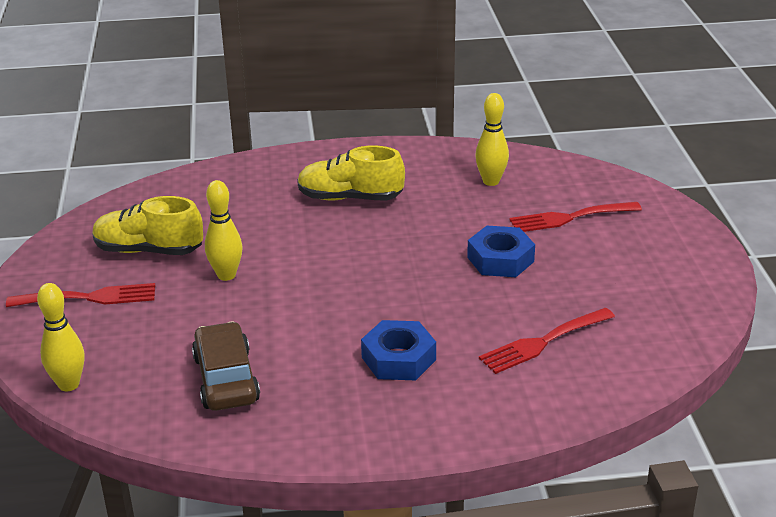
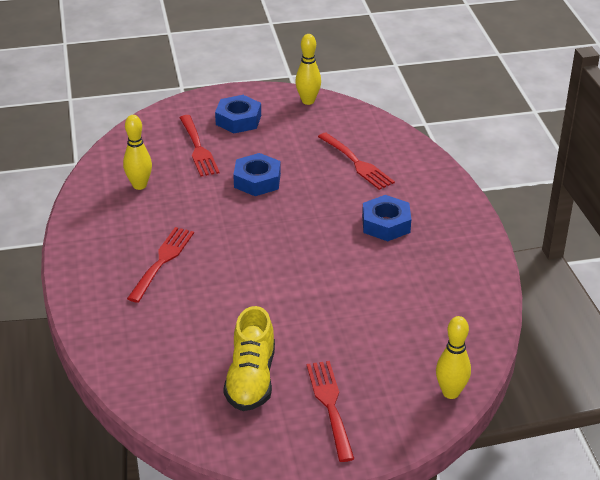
camera: 95 degrees left, 5 degrees up
(226, 275) = (288, 323): yellow bowling pin -> yellow bowling pin (308, 101)
(226, 379) = (425, 305): brown car -> none
(350, 198) = (162, 261): yellow shoe -> red fork
(641, 247) = (238, 120): none -> blue nut

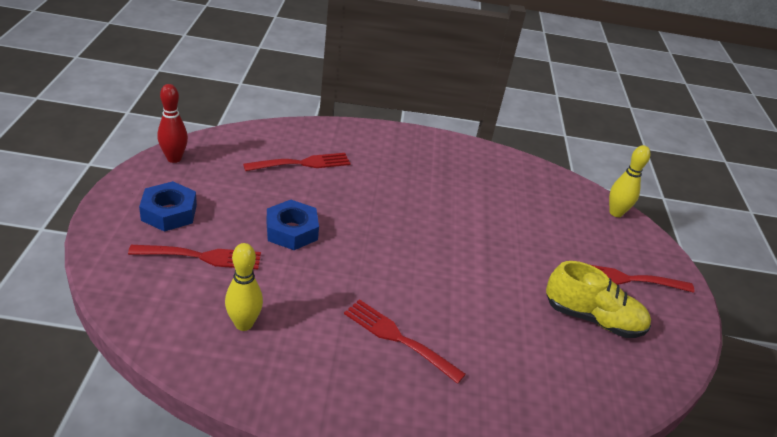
camera: 80 degrees left, 0 degrees up
(308, 101) = (174, 158): yellow bowling pin -> red bowling pin
(386, 224) = (401, 177): blue nut -> none

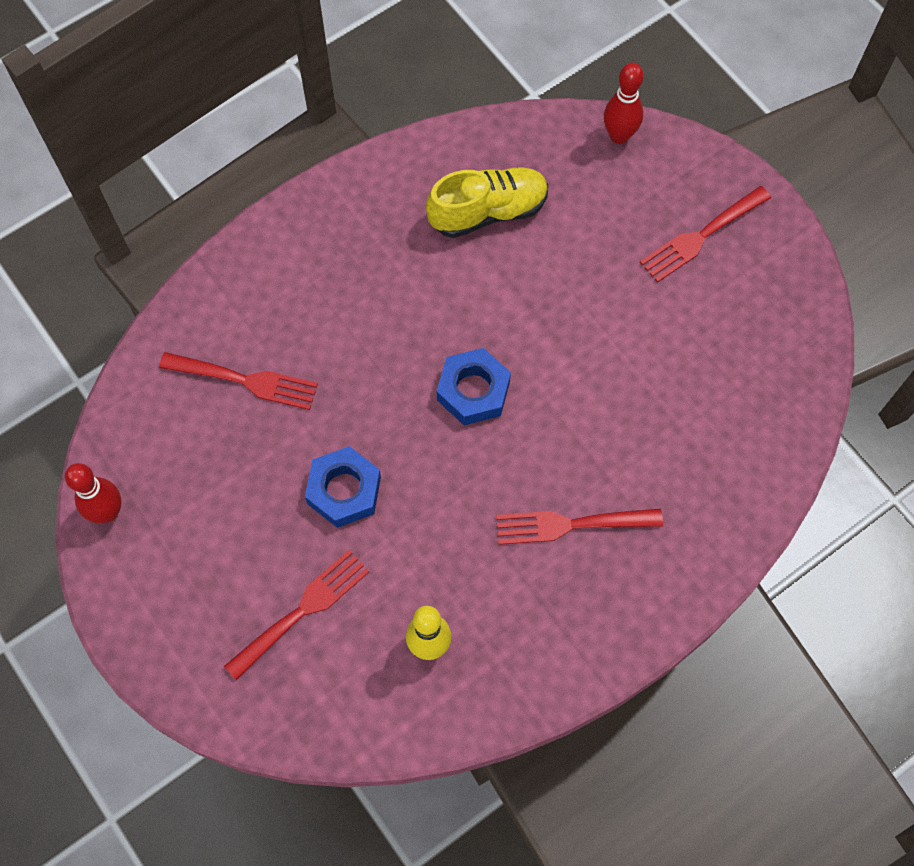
camera: 35 degrees left, 30 degrees up
(169, 212) = (202, 590): blue nut -> blue nut (473, 391)
(302, 163) = (245, 380): red fork -> red fork turned 75 degrees clockwise
(592, 318) = (709, 327): yellow shoe -> yellow shoe (488, 211)
(615, 213) = (619, 135): yellow bowling pin -> red bowling pin

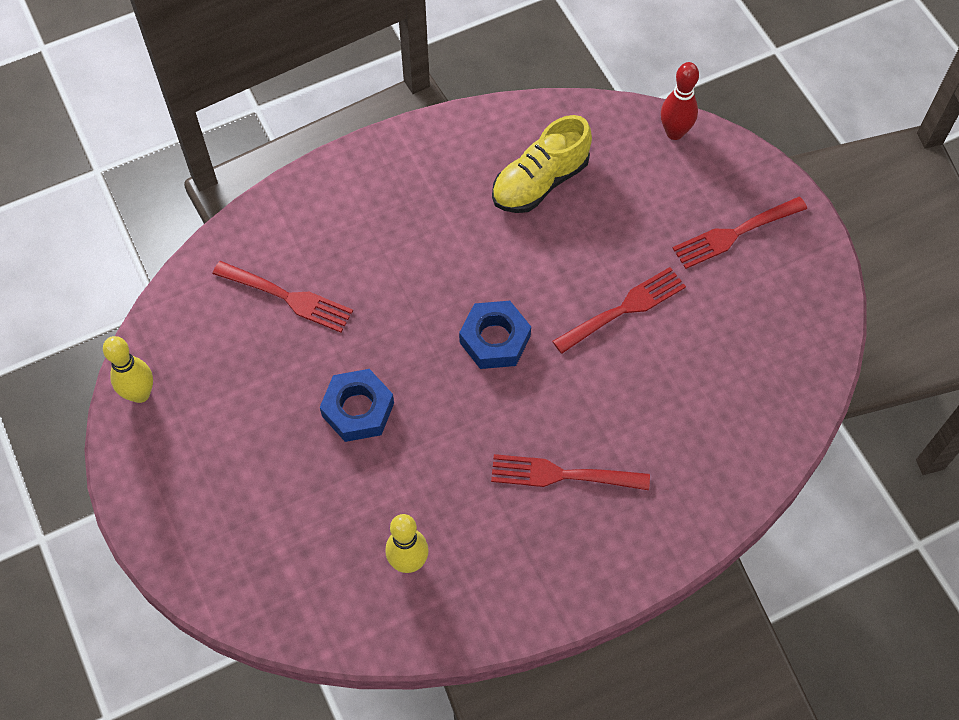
camera: 10 degrees right, 5 degrees down
(108, 512) = (140, 394): red bowling pin -> yellow bowling pin
(302, 611) = (297, 511): red fork -> red fork (623, 309)
(488, 211) = (540, 182): yellow shoe -> yellow shoe turned 150 degrees clockwise

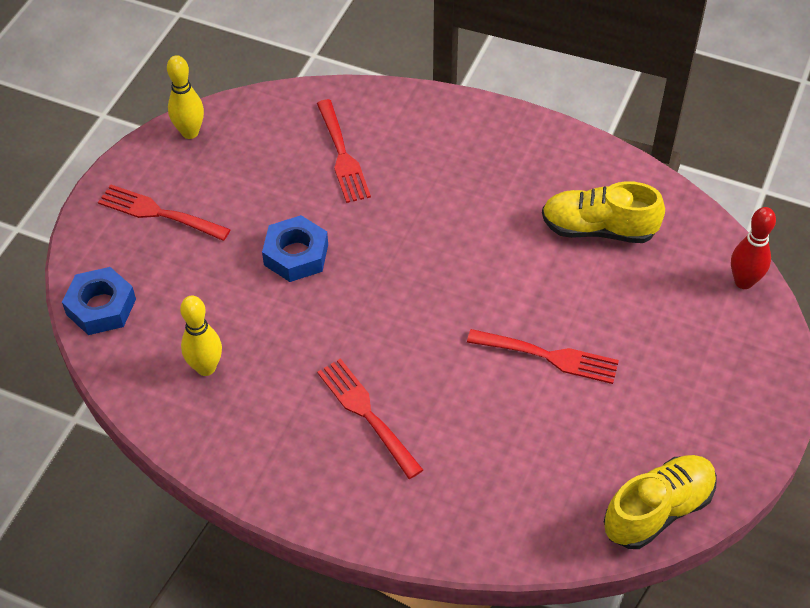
camera: 50 degrees right, 10 degrees down
(495, 339) = (435, 294): blue nut -> blue nut (101, 307)
(735, 233) = (700, 384): red fork -> red fork (159, 213)
(813, 346) = (658, 510): none -> yellow shoe

